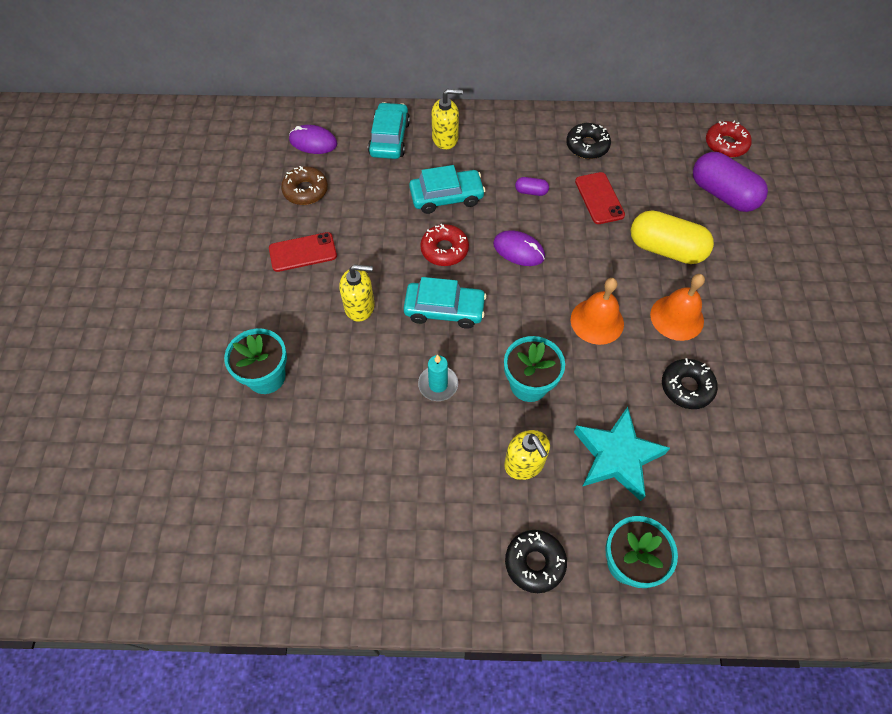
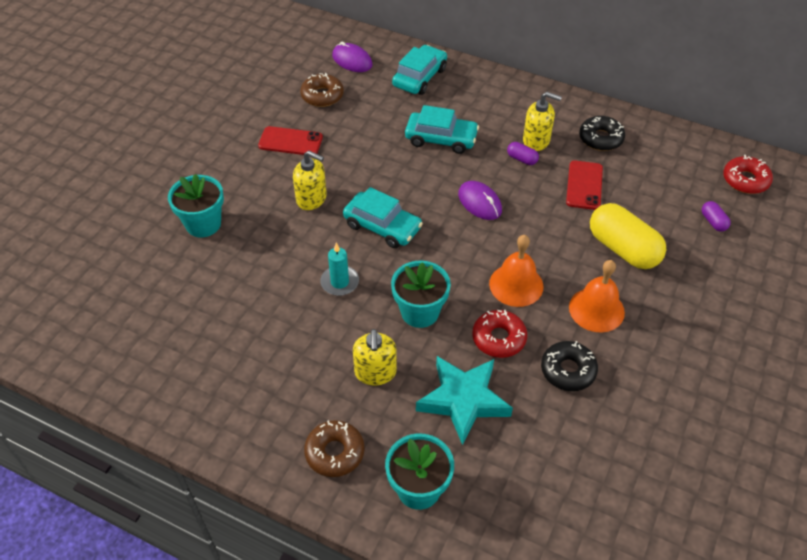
camera: 25 degrees right, 10 degrees down
(444, 250) = (412, 180): red donut -> red donut (499, 338)
(445, 138) = (470, 92): yellow soap dispenser -> yellow soap dispenser (536, 141)
(534, 562) = (335, 452): black donut -> brown donut
(722, 194) = (713, 222): purple capsule -> purple capsule, size x0.44

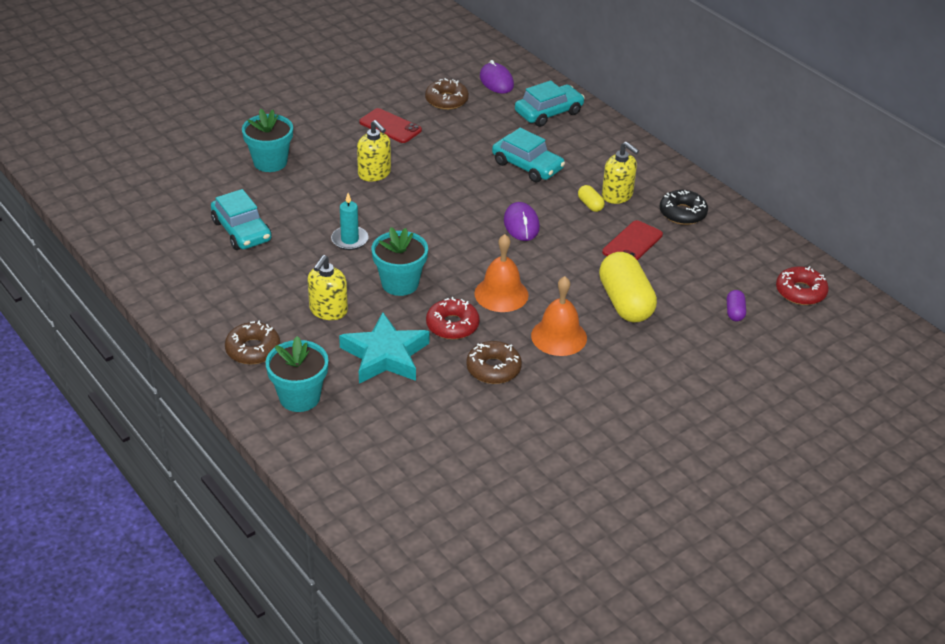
camera: 25 degrees right, 10 degrees down
(382, 226) = (419, 213): turquoise car -> turquoise car (242, 231)
(522, 159) = (590, 205): purple capsule -> yellow capsule
(568, 370) = (493, 369): black donut -> brown donut

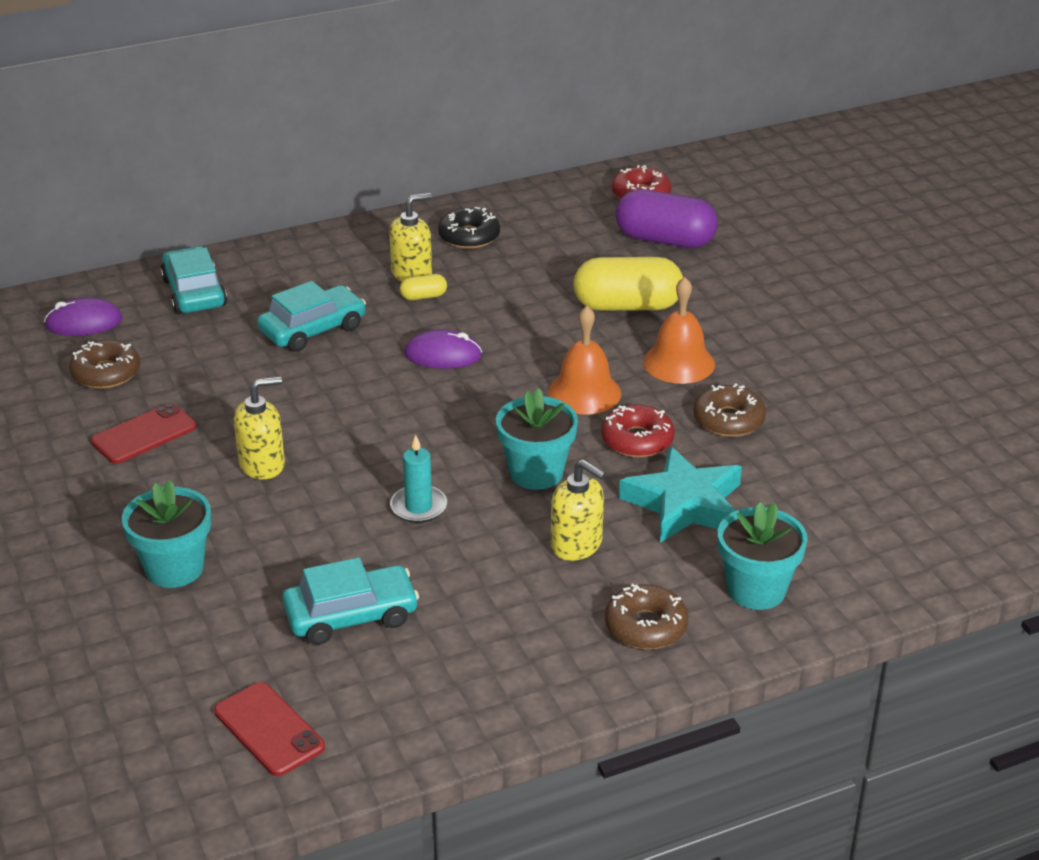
camera: 75 degrees left, 5 degrees down
(632, 243) = (515, 281): red phone -> red phone (269, 729)
(734, 312) = (665, 240): purple capsule -> purple capsule, size x2.27

